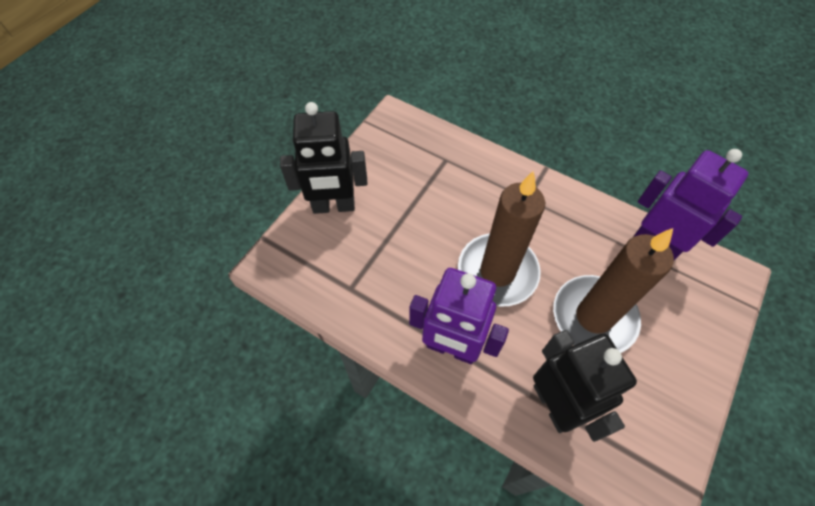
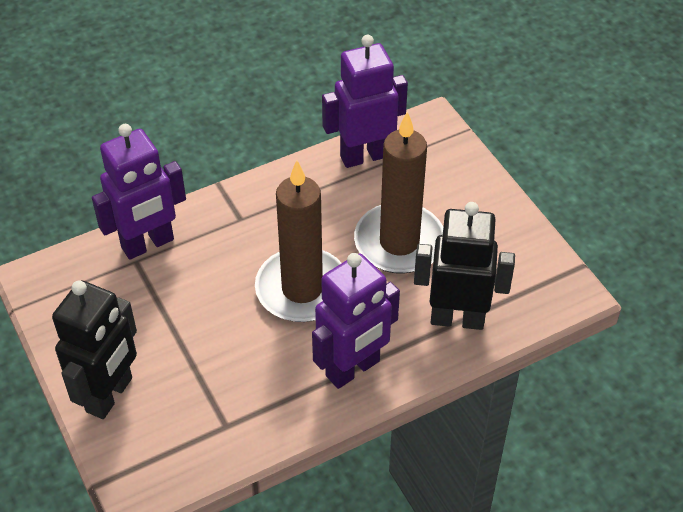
camera: 60 degrees left, 10 degrees down
(463, 158) = (148, 244): none -> purple robot

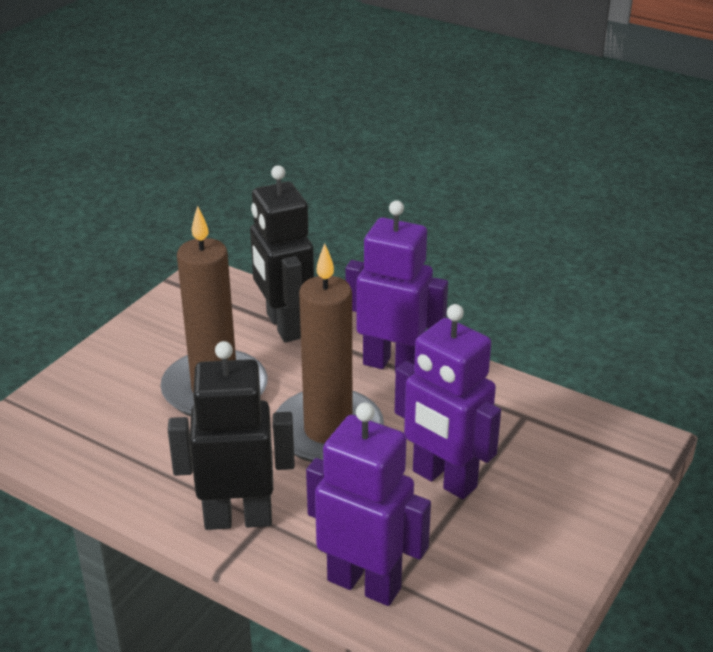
camera: 120 degrees left, 15 degrees down
(110, 395) = (576, 508): black robot -> black robot (238, 518)
(364, 156) = (95, 460): purple robot -> purple robot (443, 480)

